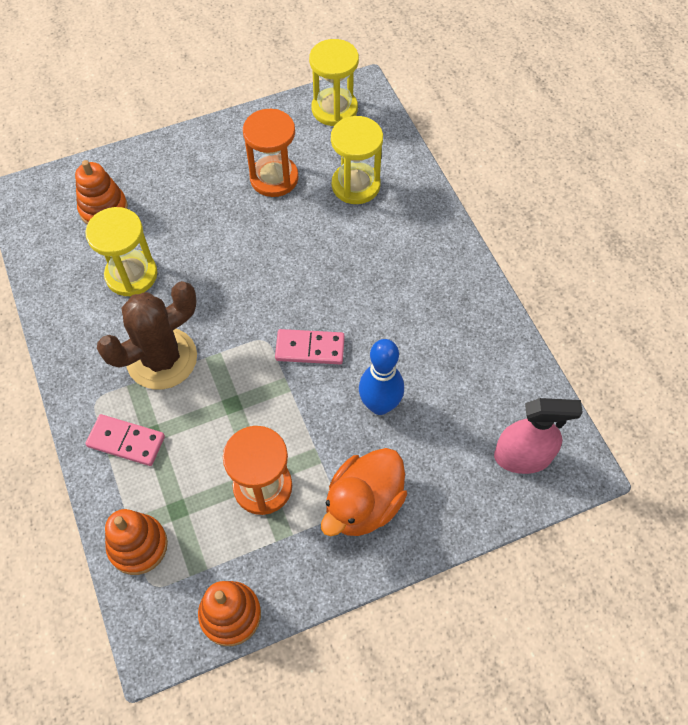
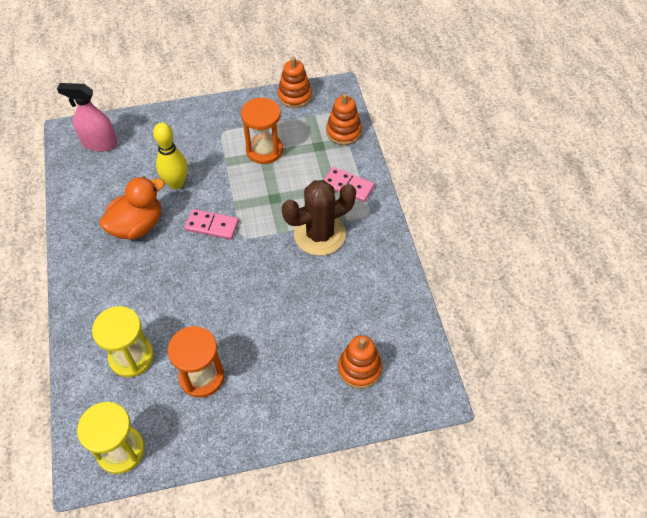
camera: 170 degrees left, 5 degrees down
(131, 275) = (338, 302): yellow hourglass -> none
(363, 504) = (206, 133): orange duck -> orange duck (137, 226)
(380, 405) = (176, 183): blue bowling pin -> yellow bowling pin

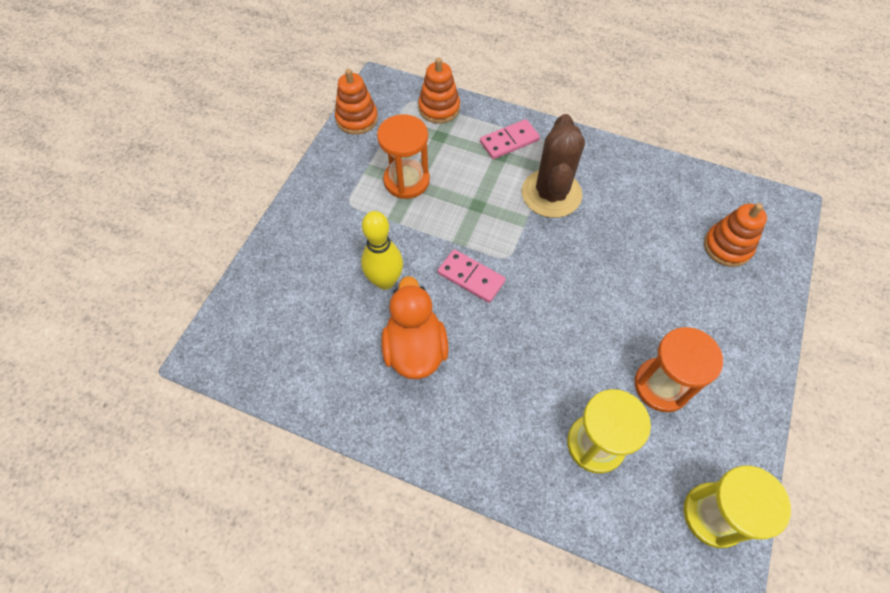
camera: 55 degrees left, 5 degrees up
(99, 143) = (255, 328): pink spray bottle -> none
(212, 226) = (471, 277): pink domino -> pink domino turned 75 degrees clockwise

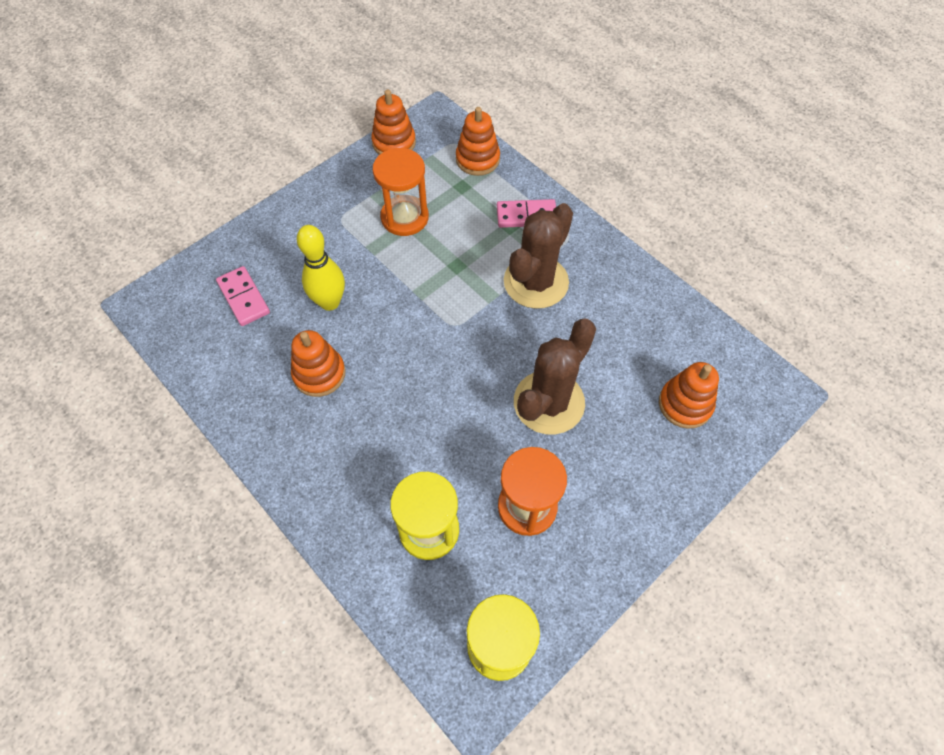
camera: 25 degrees right, 0 degrees up
(415, 349) = (319, 374): orange duck -> orange stacking toy
(471, 277) = (409, 330): pink domino -> pink domino (244, 297)
(624, 290) = (549, 402): none -> brown cactus

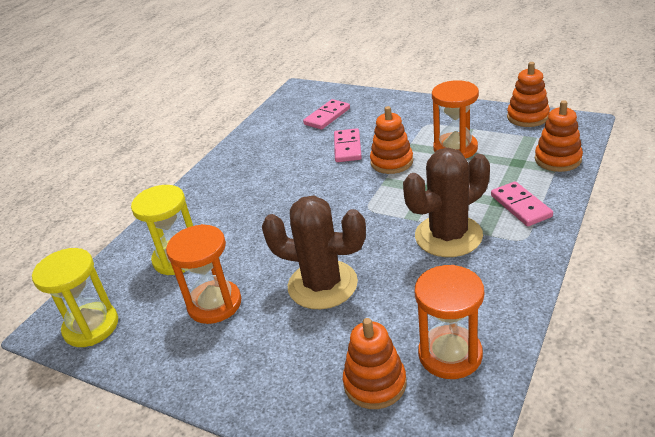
camera: 75 degrees right, 25 degrees down
(319, 374) = (284, 166): orange stacking toy -> orange stacking toy (391, 162)
(330, 302) = (347, 147): yellow bowling pin -> pink domino
(536, 282) = (448, 236): brown cactus -> brown cactus turned 45 degrees counterclockwise
(676, 342) = (450, 354): none -> orange hourglass

